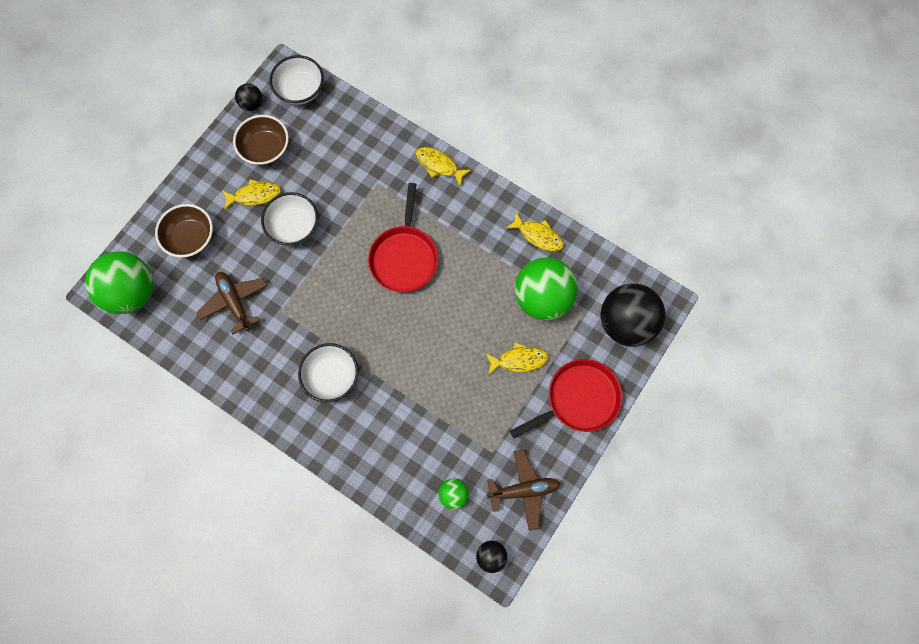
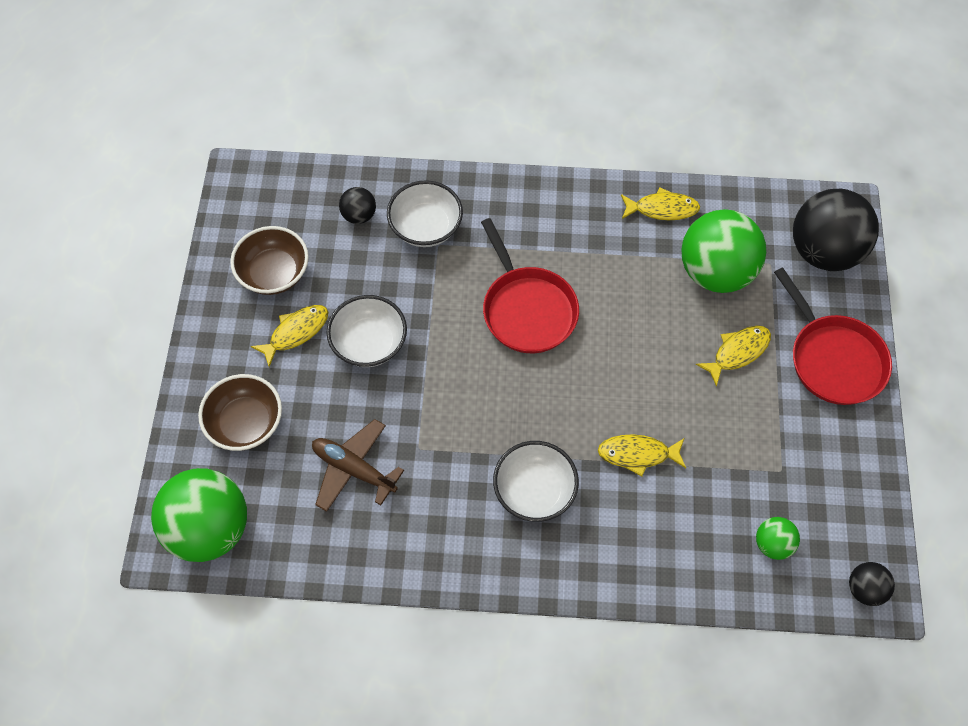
camera: 30 degrees left, 10 degrees down
(252, 104) = (222, 231): black ball -> black ball (359, 215)
(300, 90) = (273, 187): white bowl -> white bowl (426, 227)
(439, 165) = (497, 190): yellow fish -> yellow fish (637, 454)
(523, 490) = (846, 492): brown plane -> none
(578, 399) = (833, 359): red pan -> red pan turned 120 degrees clockwise

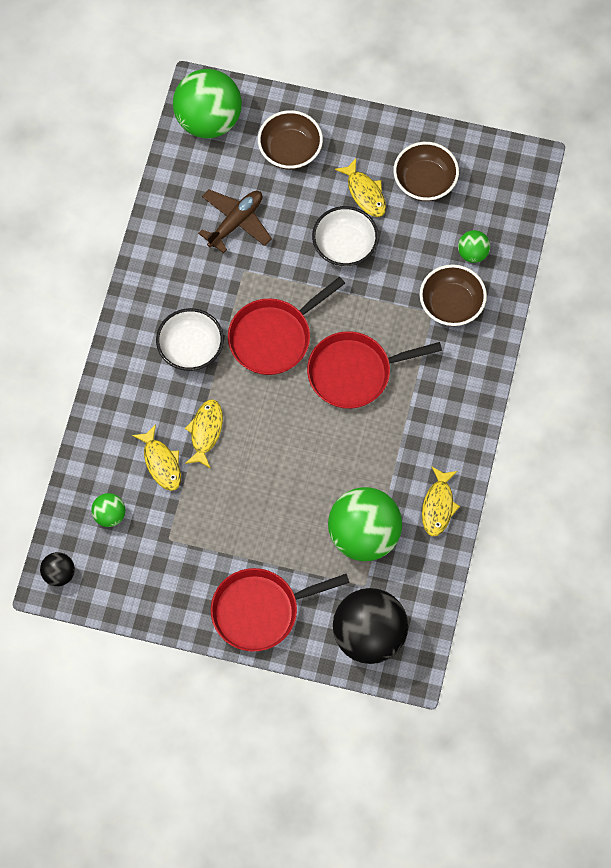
camera: 100 degrees right, 5 degrees up
(359, 215) = (472, 253): black ball -> green ball
(426, 227) = (451, 305): white bowl -> brown bowl
(500, 400) = (274, 337): none -> red pan
(737, 352) = (281, 533): yellow fish -> yellow fish (161, 463)

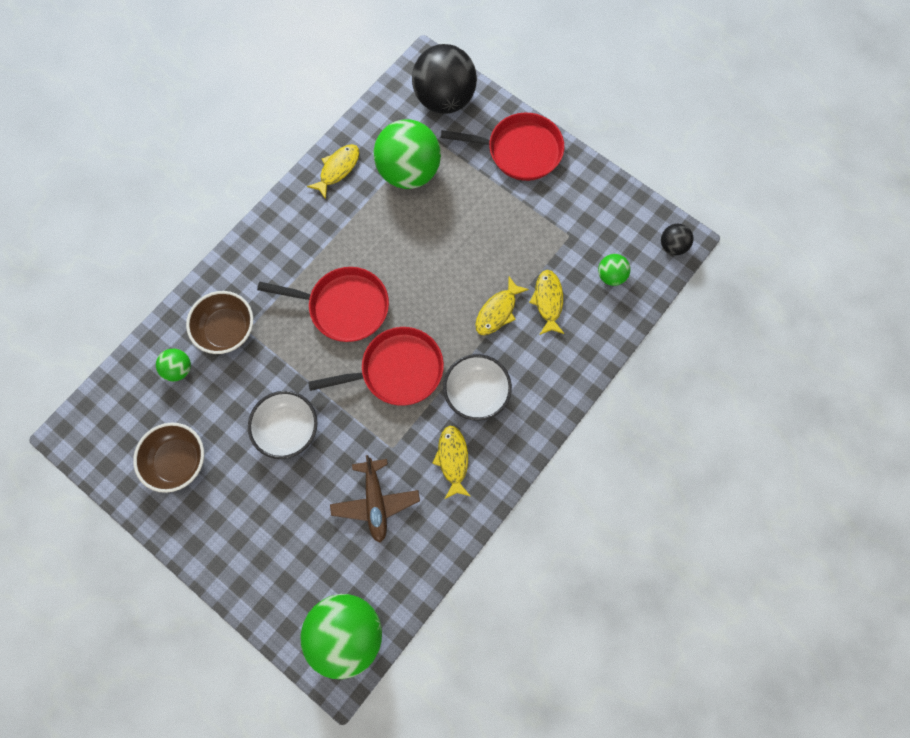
camera: 155 degrees left, 5 degrees up
(236, 222) = (375, 502): brown plane -> brown plane turned 75 degrees counterclockwise
(290, 150) = (284, 557): brown bowl -> none
(365, 193) = (239, 475): yellow fish -> yellow fish (453, 459)

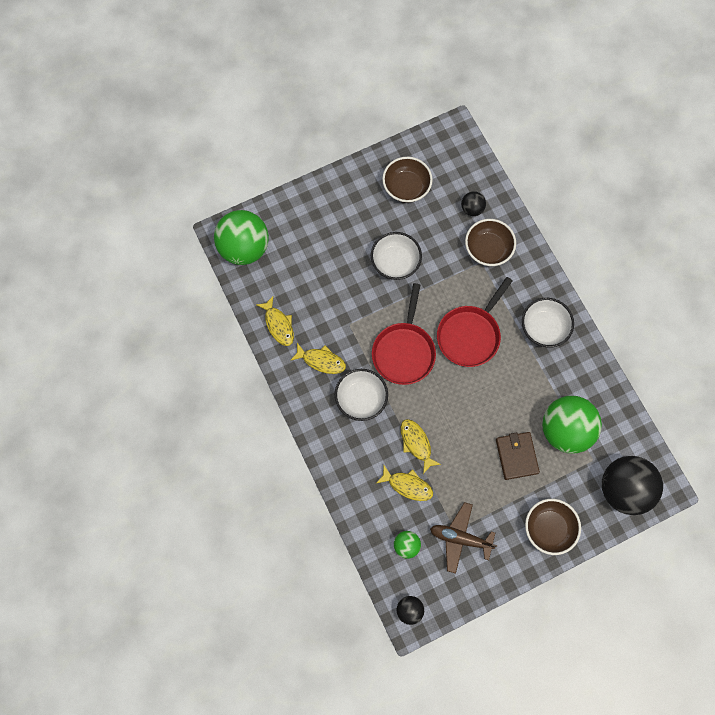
camera: 115 degrees right, 0 degrees up
(179, 369) = (472, 209): green ball -> black ball
(301, 234) = (544, 328): none -> white bowl
(337, 169) = (590, 376): yellow fish -> yellow fish (278, 325)
(375, 502) = (317, 298): brown plane -> brown plane (460, 538)
(460, 207) = (516, 456): none -> brown wallet
(520, 151) = (548, 528): red pan -> brown bowl

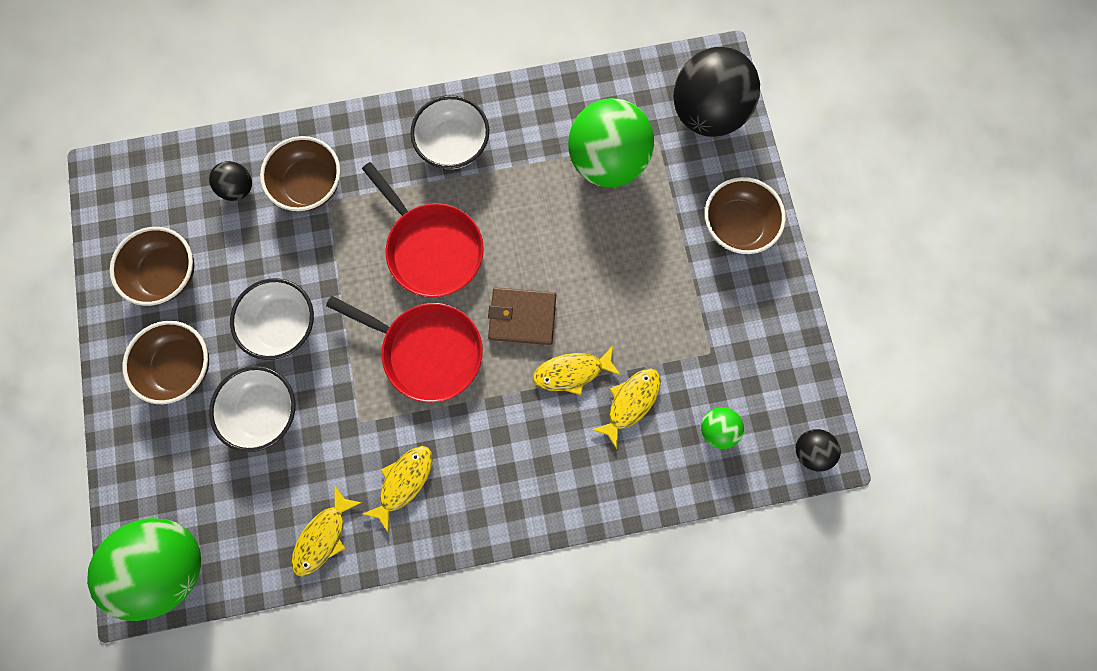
camera: 75 degrees left, 5 degrees up
(278, 325) = (323, 536): yellow fish -> yellow fish turned 135 degrees clockwise
(354, 214) = (182, 366): none -> brown bowl
(361, 399) = (482, 436): white bowl -> white bowl (265, 410)
(460, 538) = (723, 349): brown plane -> none
(516, 456) = (626, 237): brown wallet -> brown wallet (522, 317)

